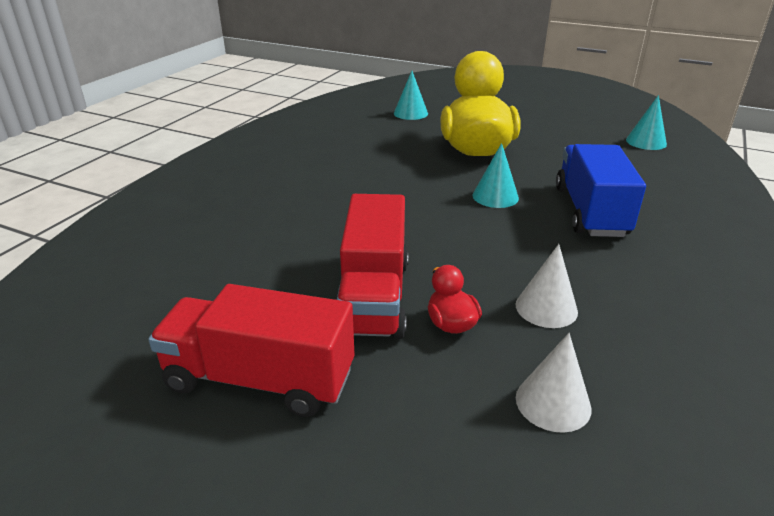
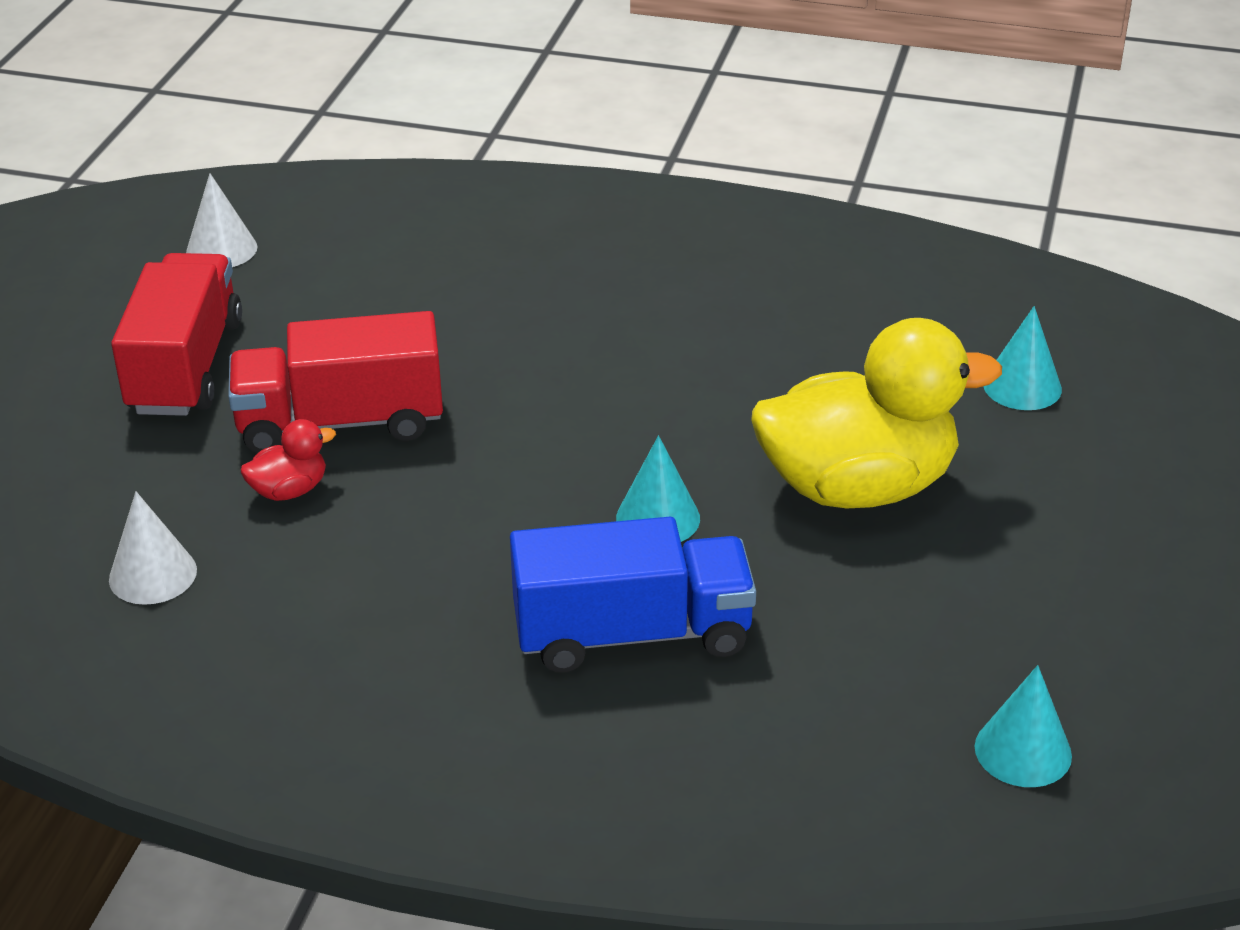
camera: 80 degrees right, 5 degrees up
(546, 308) = (332, 573): white cone -> white cone (221, 249)

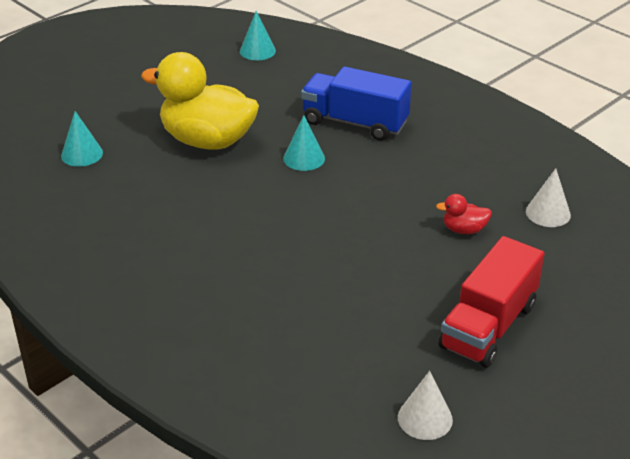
camera: 150 degrees left, 0 degrees up
(340, 422) = (417, 256): red truck -> none

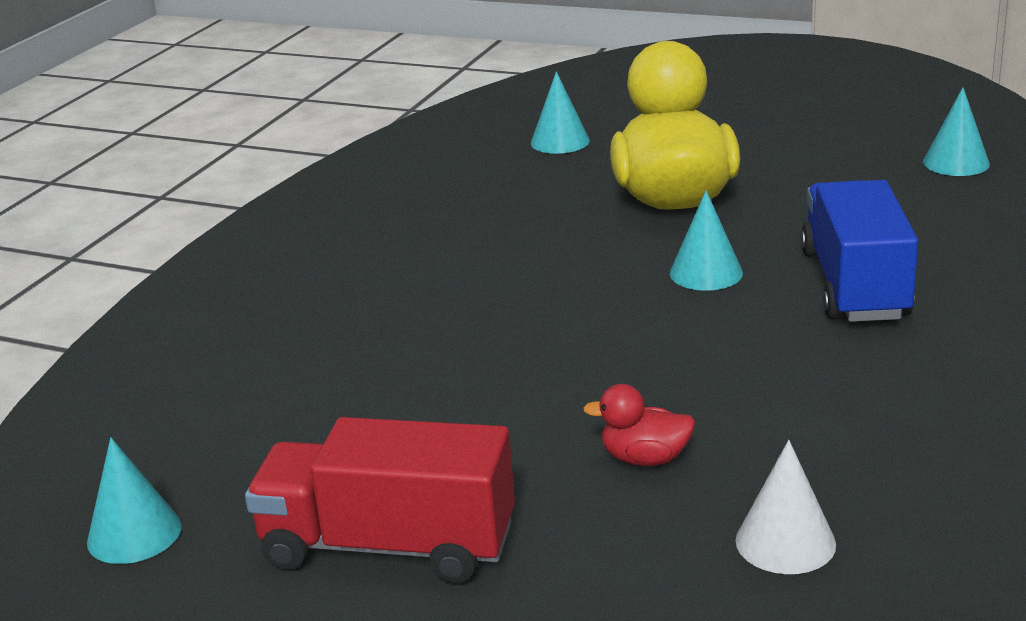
camera: 70 degrees right, 10 degrees down
(425, 418) = (134, 533): white cone -> turquoise cone
(464, 230) = (645, 459): red duck -> red duck turned 60 degrees counterclockwise

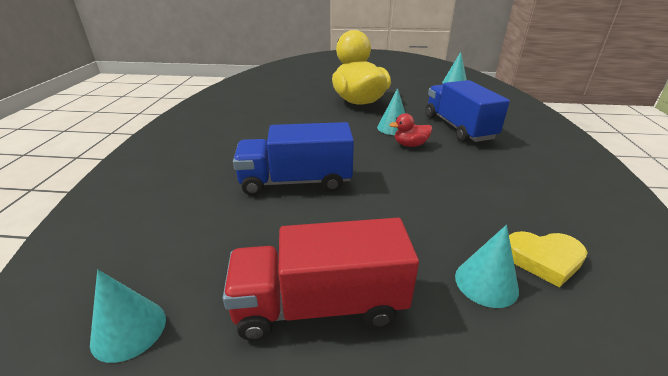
camera: 20 degrees left, 5 degrees up
(444, 365) = (296, 181): none -> blue truck
(560, 141) = (297, 84): turquoise cone -> turquoise cone (486, 282)
(645, 459) = (433, 220): red duck -> red duck (410, 145)
(785, 542) = (543, 260): white cone -> yellow heart

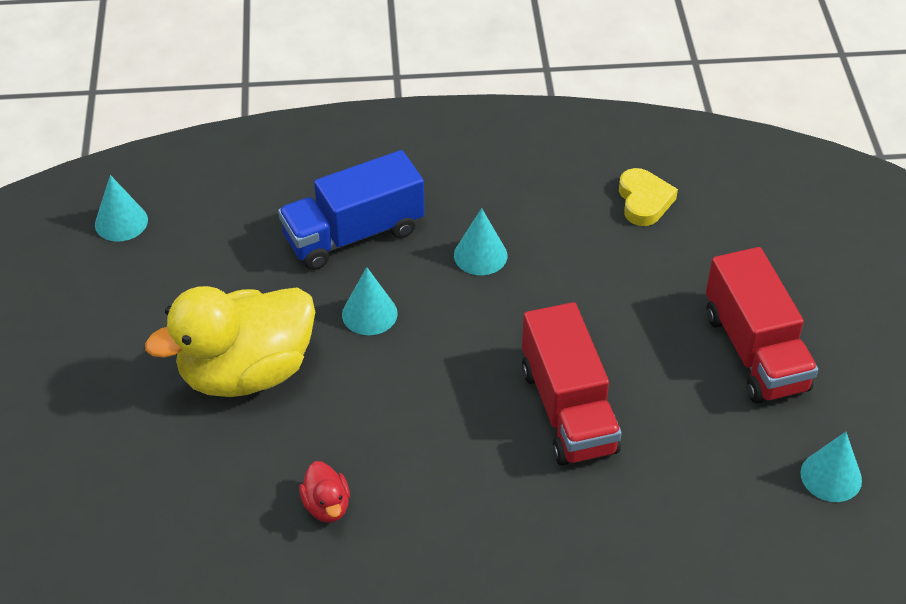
camera: 100 degrees left, 15 degrees up
(296, 181) = (568, 409): blue truck -> red truck
(410, 145) = (428, 292): red duck -> red duck (327, 506)
(486, 282) = (687, 243): turquoise cone -> turquoise cone (480, 255)

